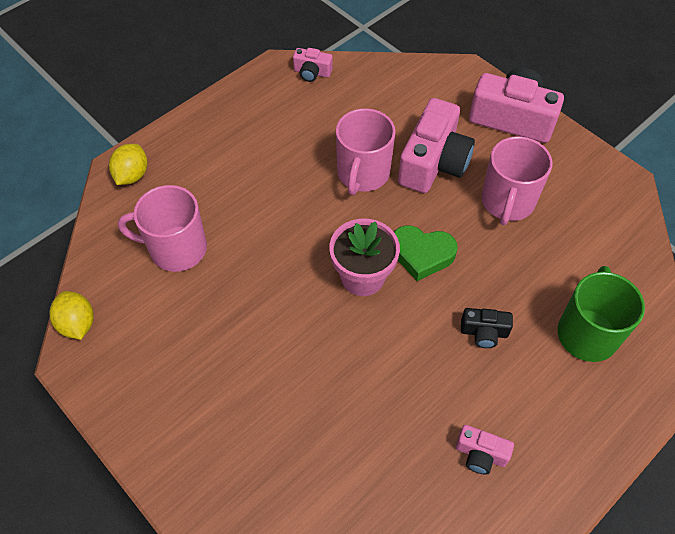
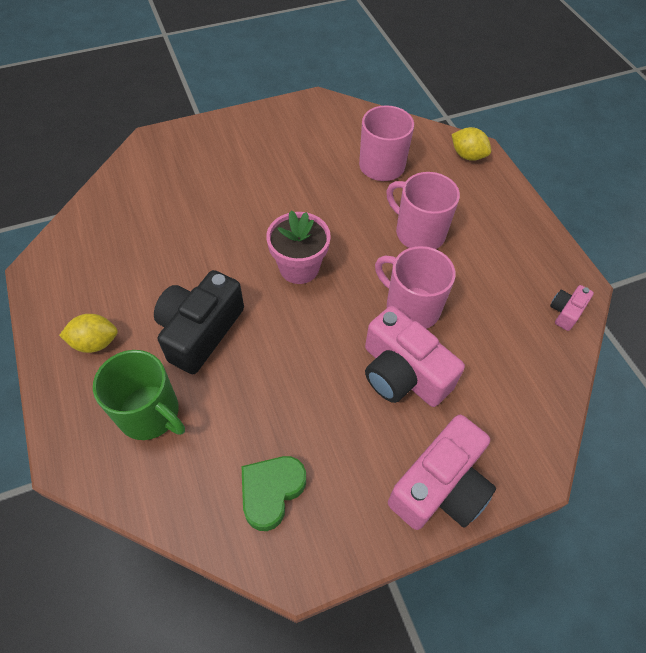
camera: 110 degrees right, 0 degrees up
(77, 324) = (342, 107): yellow lemon -> yellow lemon (95, 342)
(422, 254) = (299, 318): green heart -> green heart (271, 492)
(480, 454) = (110, 284): pink camera -> none
(484, 332) = (200, 331): black camera -> black camera, size x2.08
(507, 202) = (324, 419): pink mug -> pink mug (418, 232)

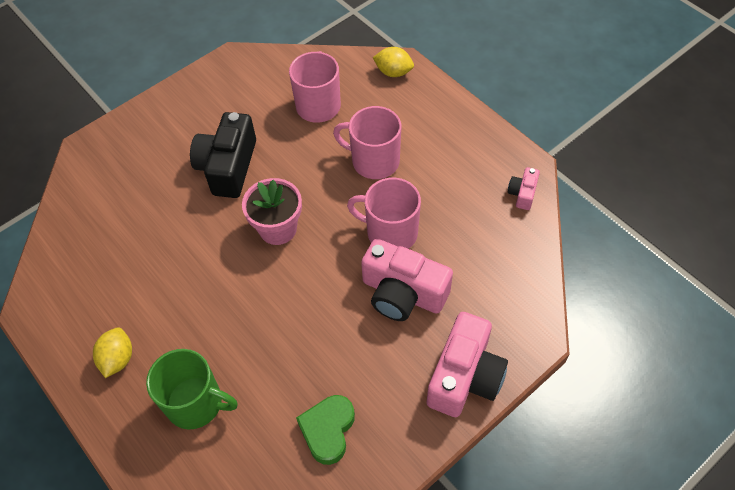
camera: 15 degrees left, 0 degrees up
(95, 342) = (118, 359): yellow lemon -> yellow lemon turned 60 degrees counterclockwise
(200, 331) = (210, 316): black camera -> black camera (228, 167)

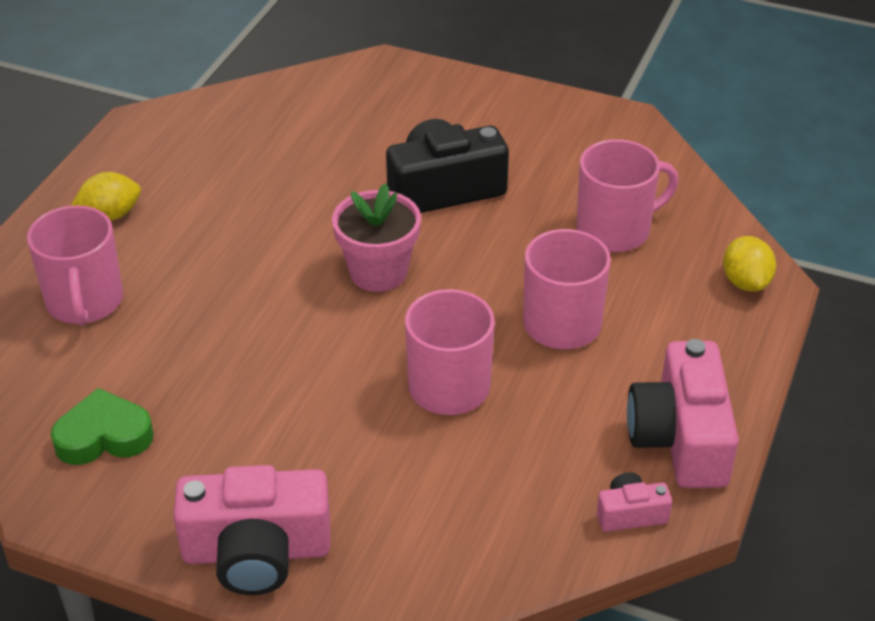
camera: 60 degrees right, 15 degrees down
(196, 403) = (84, 302): green mug -> pink mug
(403, 293) = (354, 435): pink camera -> pink camera (680, 438)

